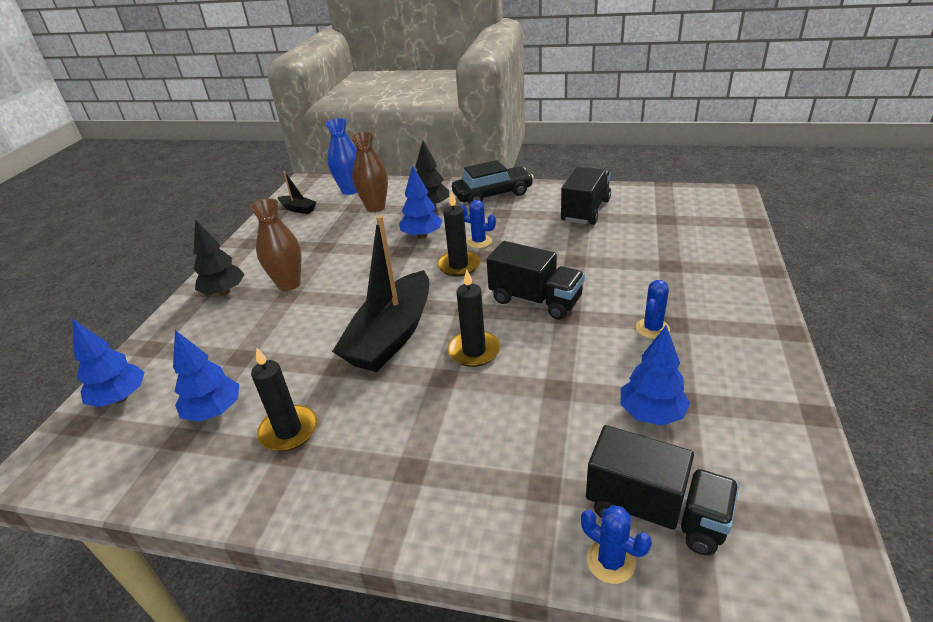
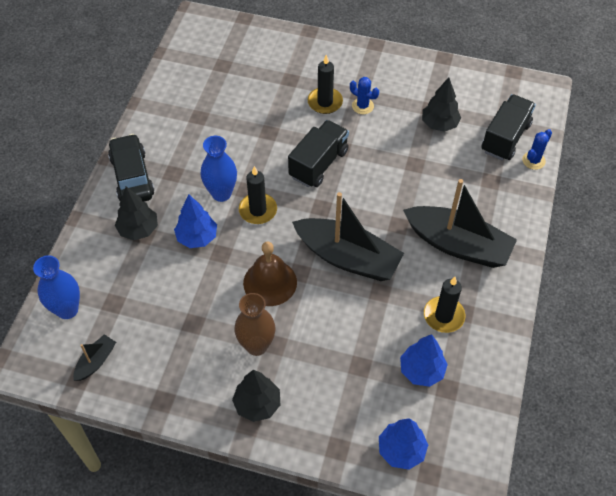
camera: 90 degrees left, 20 degrees up
(363, 284) = (270, 282): none -> brown bell
(375, 207) = (122, 281): brown vase -> none
(408, 444) = (458, 245): none -> black boat
(474, 351) = (373, 205): black candle -> black candle (325, 102)
(479, 241) = (221, 193): blue cactus -> blue vase
(585, 210) = (190, 112): black truck -> none
(651, 414) = (439, 124): blue tree -> black tree

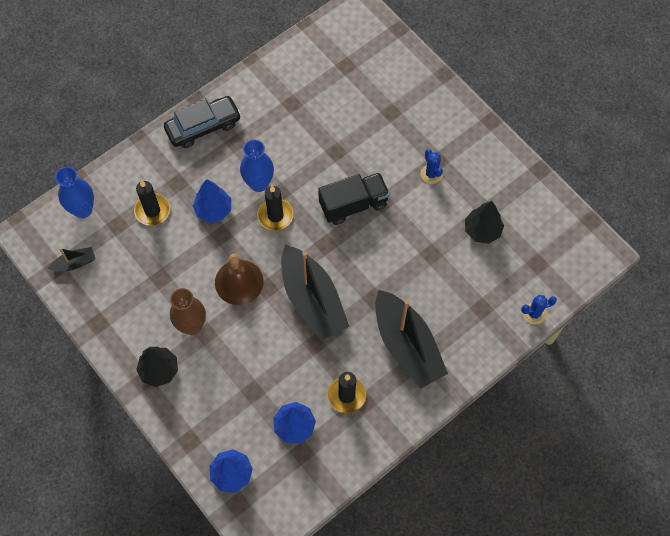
camera: 35 degrees right, 10 degrees up
(132, 176) = (203, 127): black car -> black car turned 45 degrees clockwise
(138, 229) = (176, 176): black tree -> none
(325, 102) = (403, 151): black candle -> black candle (152, 211)
(505, 138) = (528, 278): black truck -> none

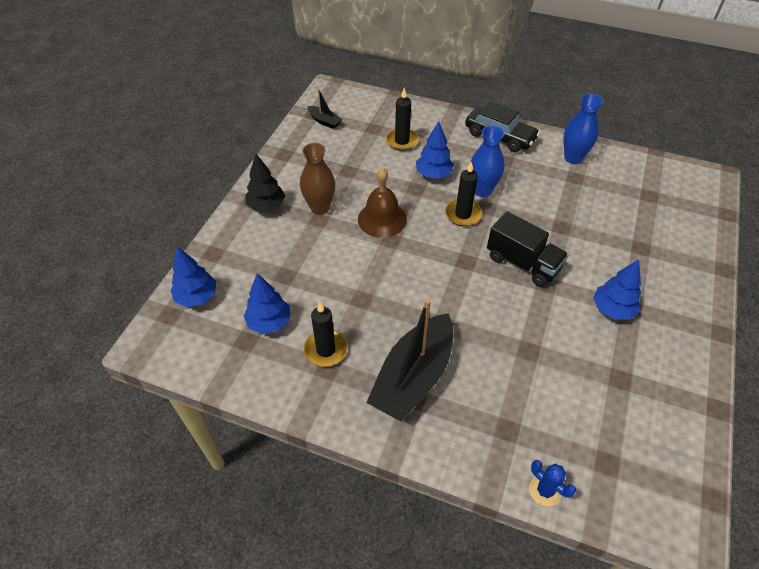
camera: 60 degrees right, 15 degrees down
(83, 209) = (371, 106): blue vase -> blue vase (573, 158)
(312, 300) = (404, 277): black boat -> none
(431, 174) = (612, 309): blue cactus -> blue tree
(482, 230) = (595, 385): black tree -> none

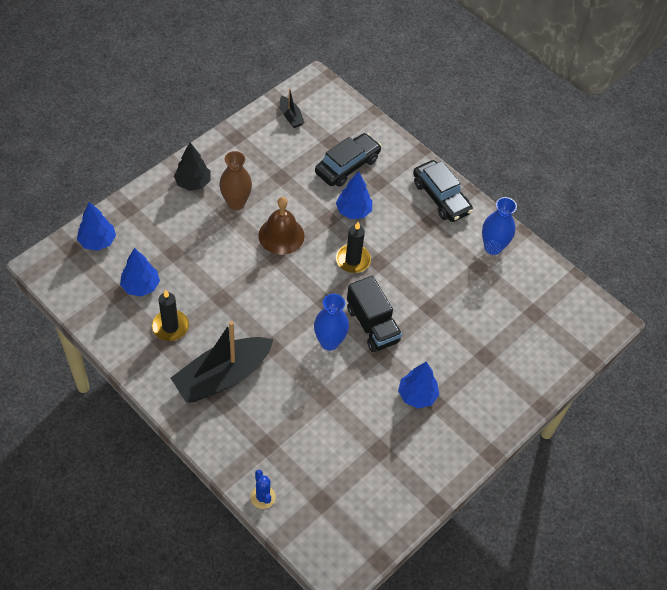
camera: 20 degrees right, 5 degrees up
(402, 141) = (347, 166): black candle -> black car
(482, 190) = (385, 245): blue vase -> blue vase (329, 342)

